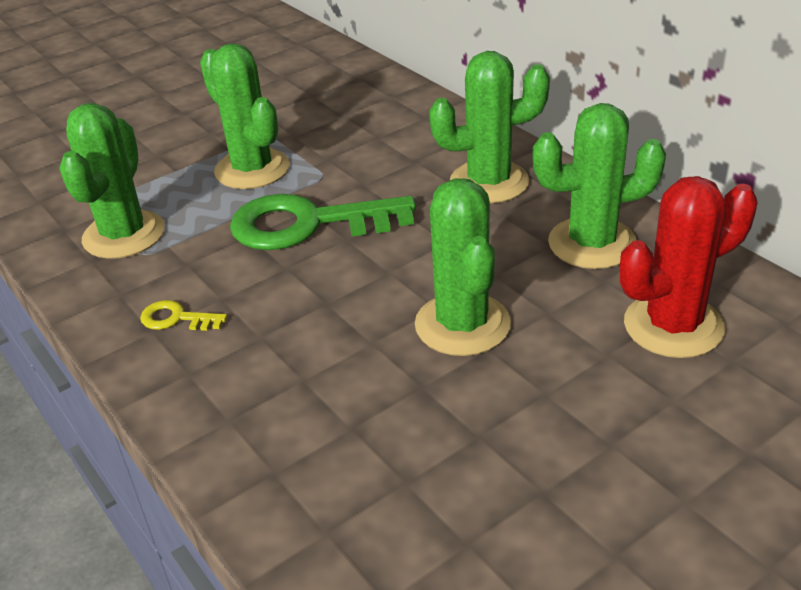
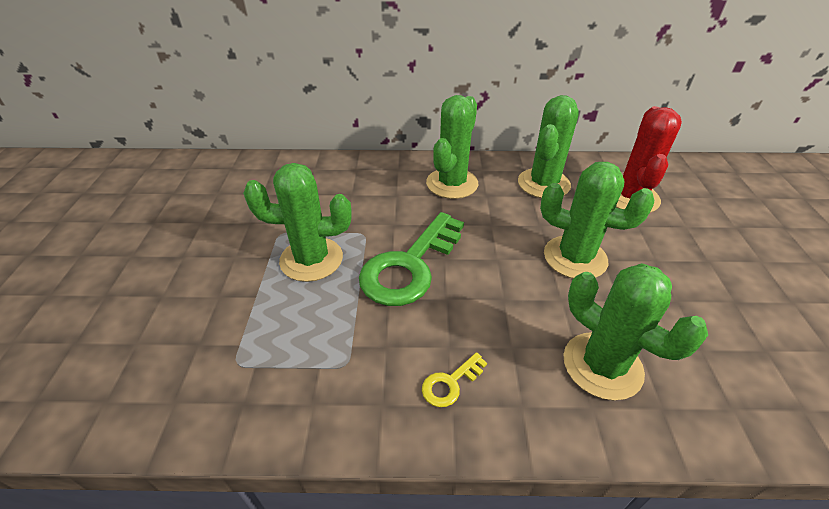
camera: 55 degrees left, 5 degrees up
(124, 235) = (304, 366): green cactus -> green cactus (602, 365)

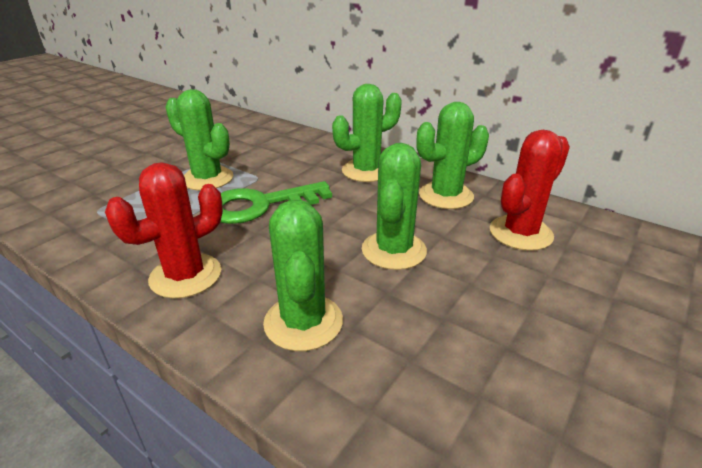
camera: 35 degrees right, 10 degrees down
(450, 383) = (185, 276): yellow key -> red cactus
(575, 257) = (394, 250): green cactus -> green cactus turned 45 degrees clockwise

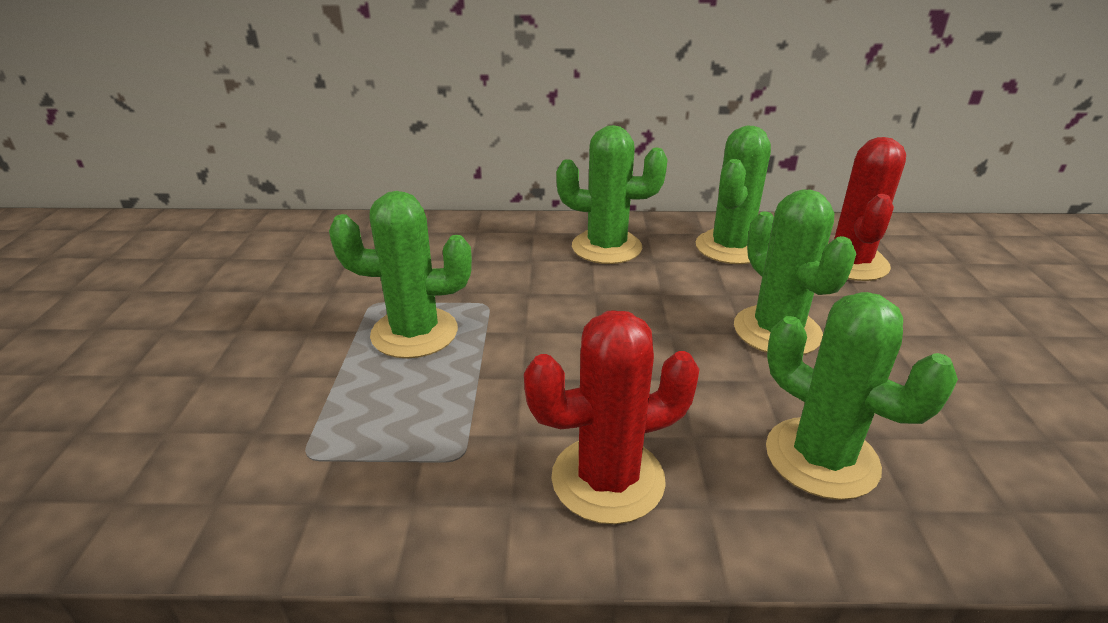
camera: 35 degrees left, 0 degrees up
(185, 276) = (608, 479): red cactus -> red cactus turned 60 degrees clockwise
(260, 205) = (550, 340): green key -> none
(366, 171) = (606, 247): green cactus -> green cactus turned 75 degrees clockwise

